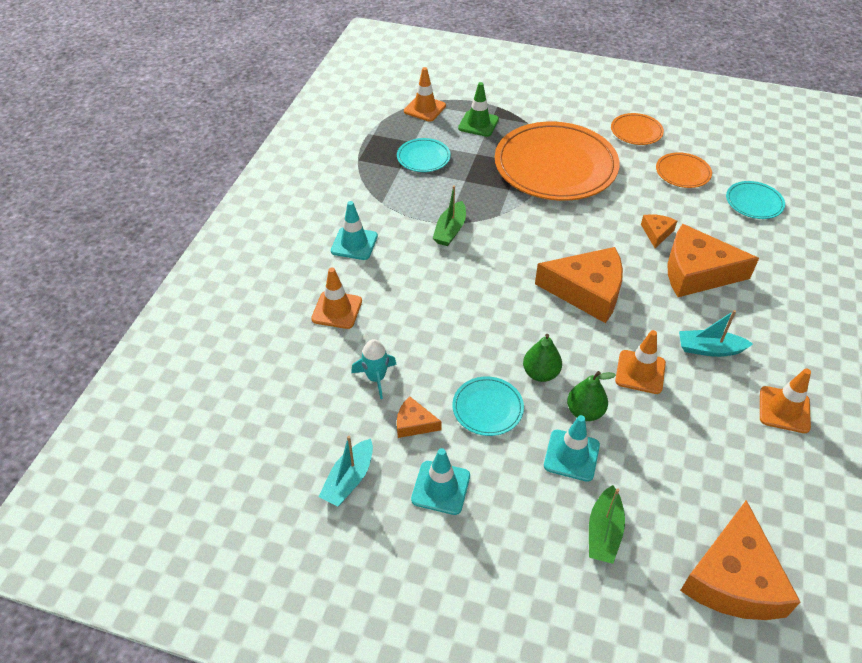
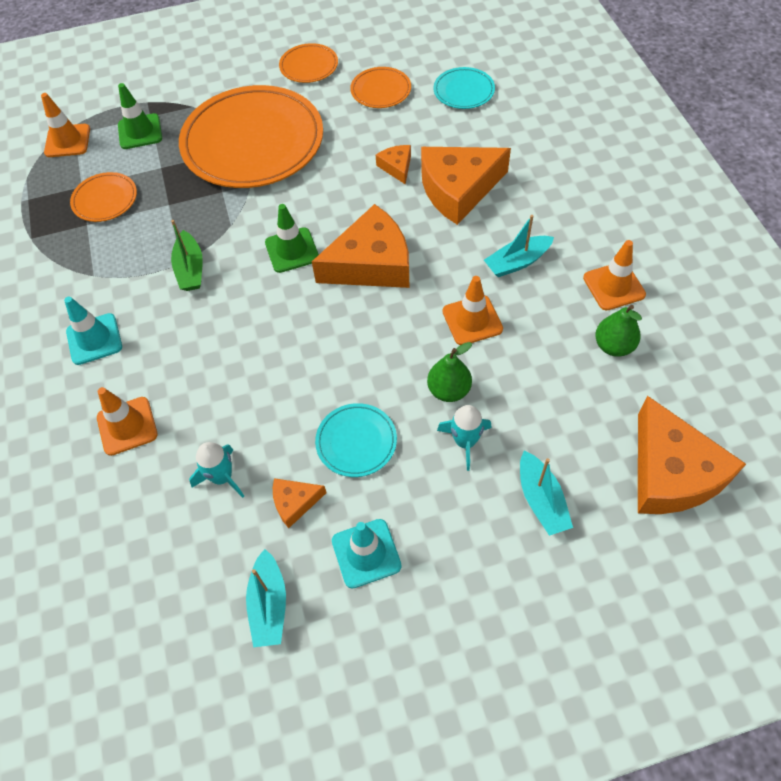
camera: 30 degrees left, 10 degrees up
(423, 157) = (105, 200): turquoise plate -> orange plate
(532, 253) = (292, 250): none -> green traffic cone
(540, 373) = (383, 375): green pear -> green pear (613, 346)
(571, 455) = (465, 442): turquoise traffic cone -> turquoise rocket
(604, 532) = (541, 500): green boat -> turquoise boat

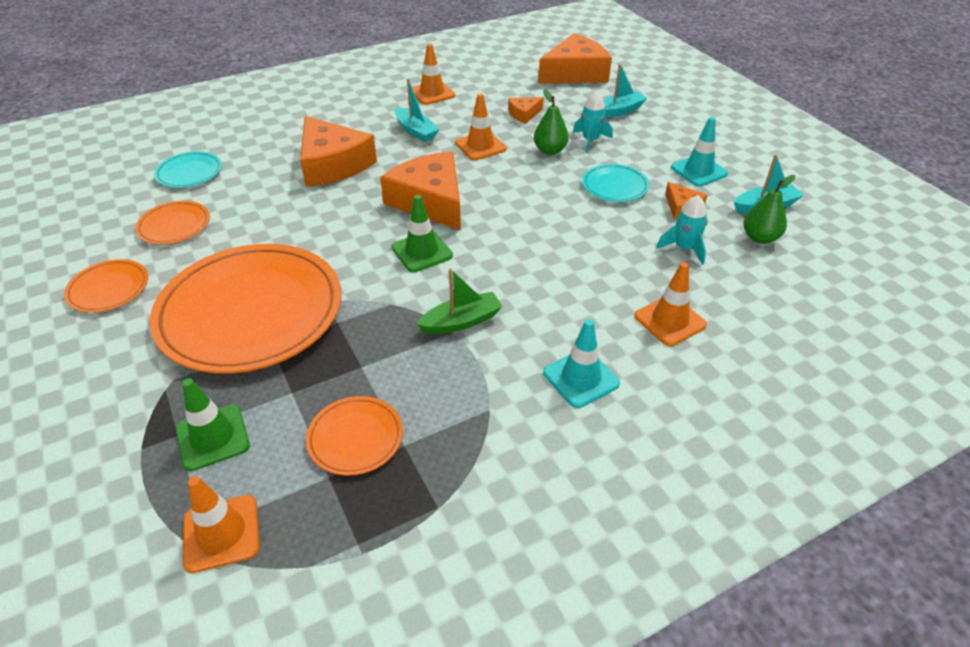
camera: 105 degrees left, 15 degrees down
(396, 167) = (301, 201): orange cheese -> orange cheese (524, 114)
(613, 346) = (486, 92): green pear -> green pear (760, 238)

